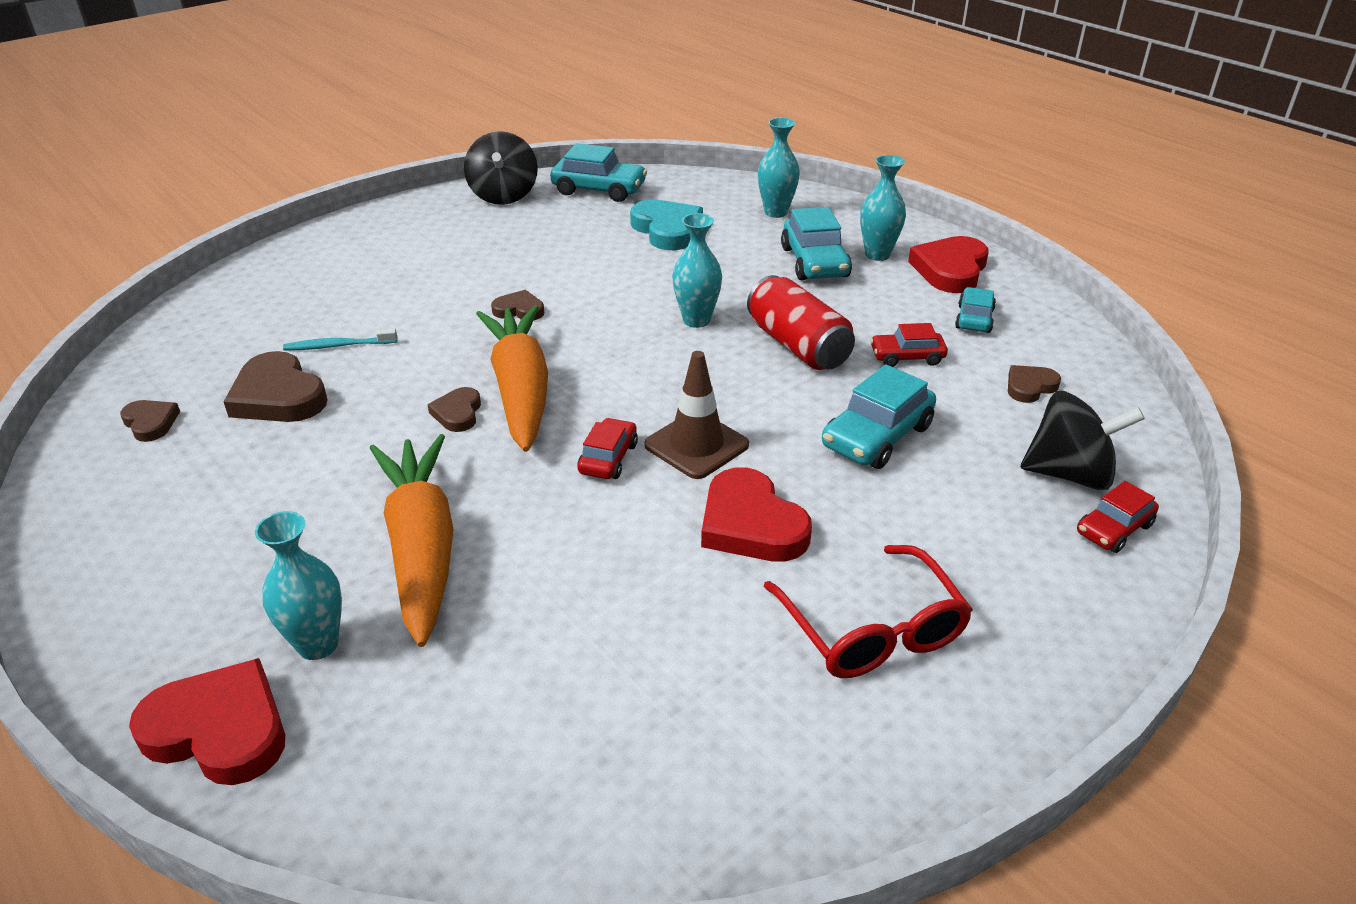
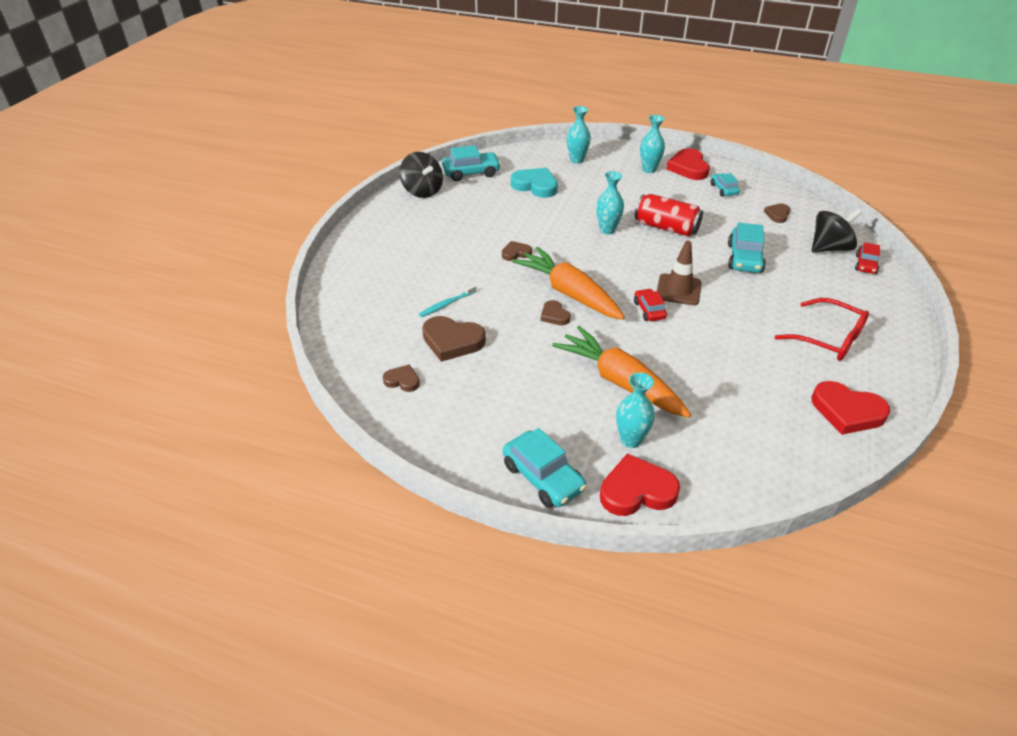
camera: 30 degrees left, 5 degrees up
(751, 524) = (739, 315): red heart -> red heart (847, 411)
(814, 262) = (625, 182): turquoise car -> turquoise car (543, 477)
(907, 357) = (716, 217): red car -> none

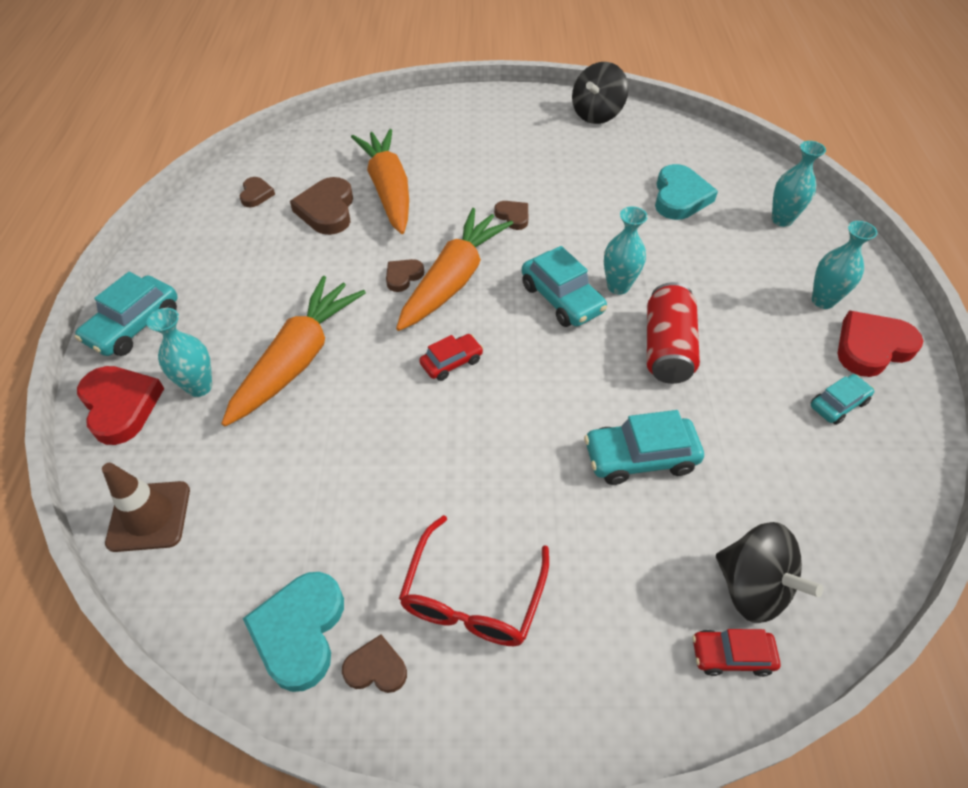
camera: 70 degrees right, 10 degrees up
(447, 304) = (389, 190): turquoise toothbrush -> orange carrot
(471, 173) = (667, 138): turquoise car -> turquoise car (561, 299)
(678, 290) = (513, 386): brown traffic cone -> brown traffic cone (149, 516)
(777, 214) = (812, 492): brown heart -> brown heart (376, 668)
(847, 411) = (300, 631): red heart -> turquoise heart

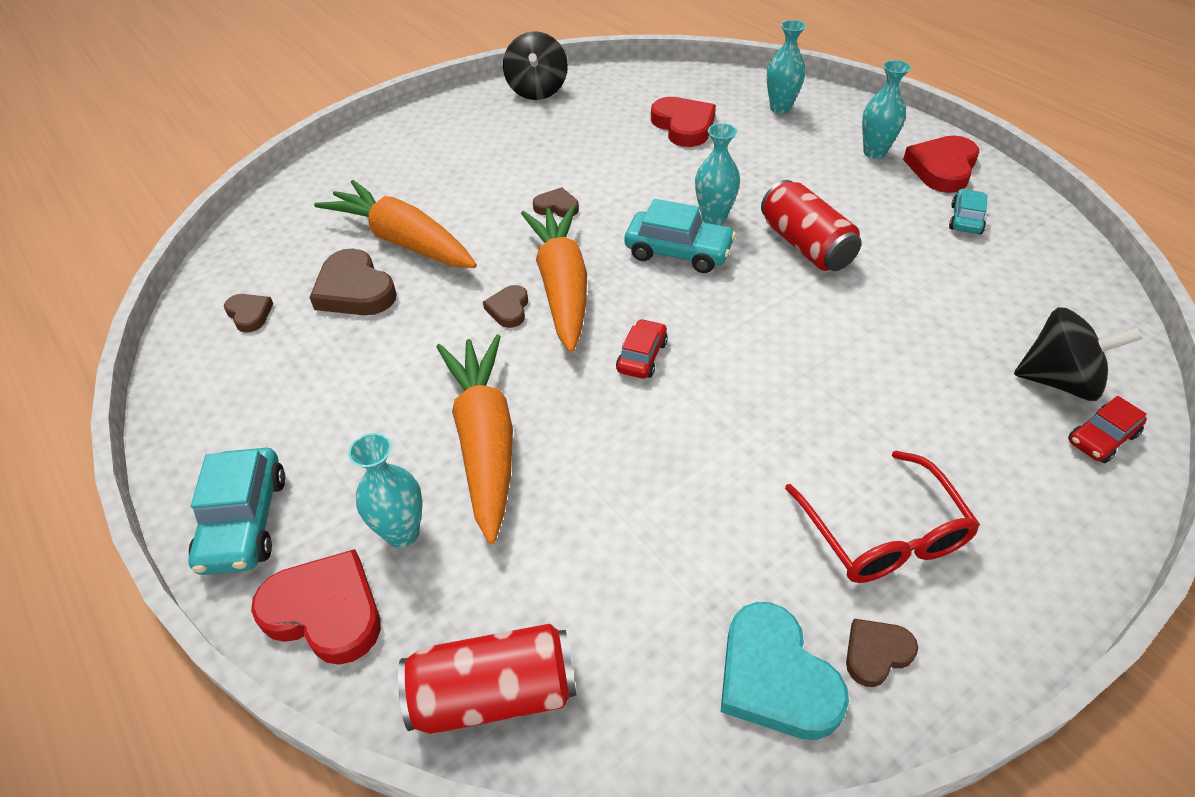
camera: 35 degrees left, 5 degrees down
(149, 516) = (494, 693): brown traffic cone -> red can
(640, 457) = (880, 339): turquoise car -> none
(680, 197) = (683, 126): turquoise heart -> red heart

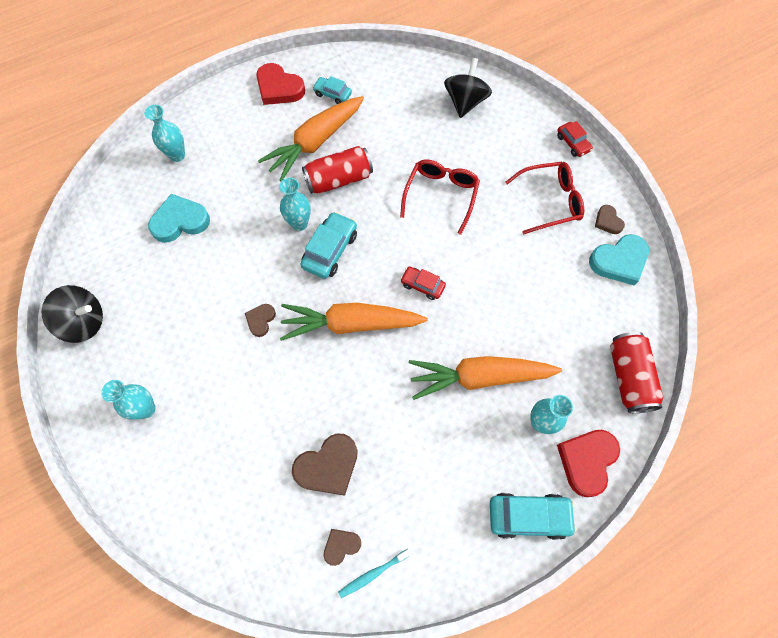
camera: 85 degrees left, 20 degrees up
(206, 348) = (373, 573): none -> turquoise toothbrush
(403, 241) = (276, 433): orange carrot -> orange carrot (315, 143)
(508, 309) = (367, 359): brown heart -> none
(683, 126) = (180, 221): red heart -> turquoise heart
(826, 364) = (441, 195): none -> red glasses
(874, 152) = (251, 117): turquoise vase -> turquoise vase (146, 409)
(1101, 438) = (501, 101): red car -> red car (573, 143)

